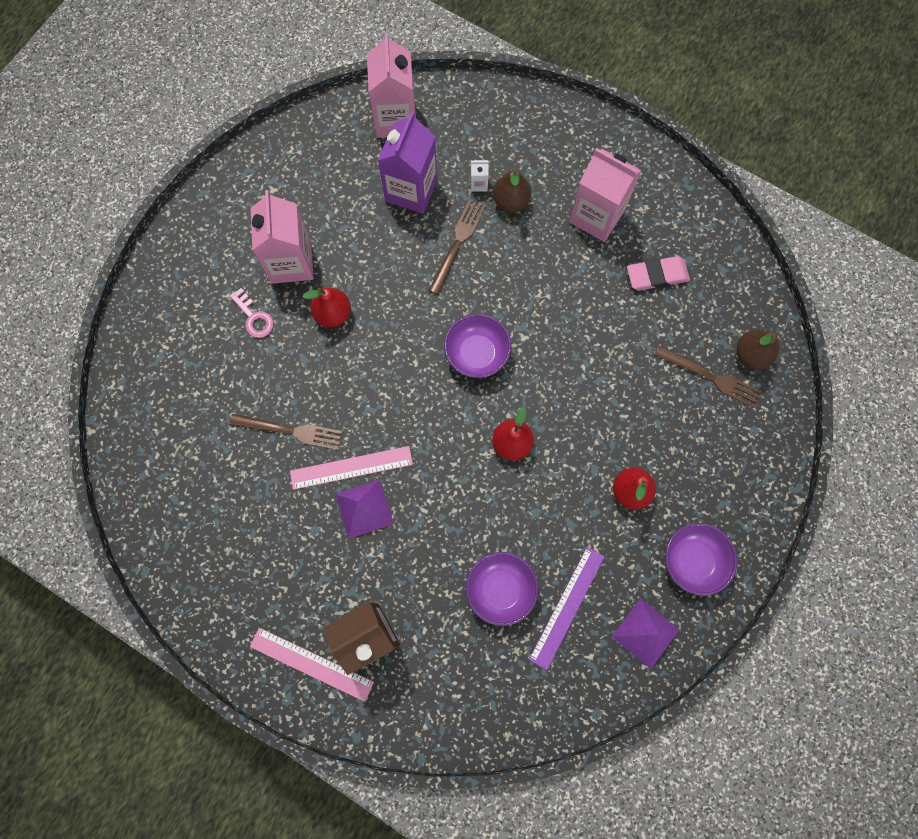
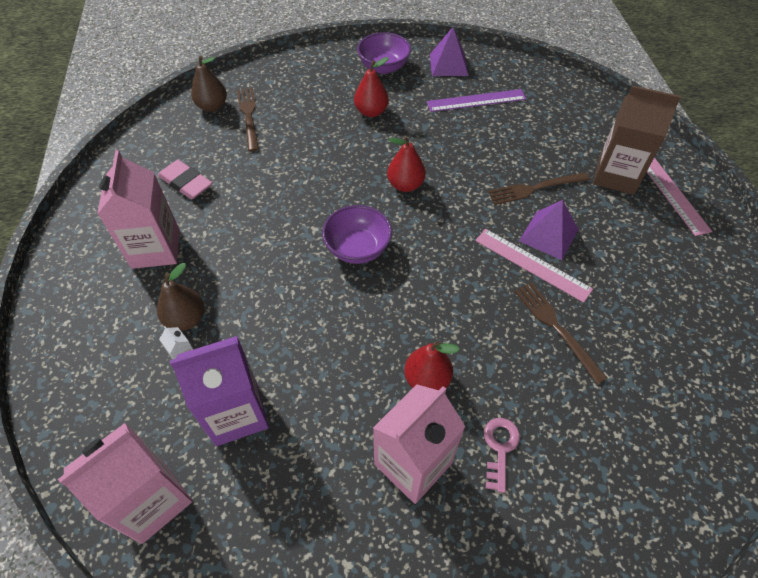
camera: 130 degrees left, 20 degrees down
(457, 243) = (265, 331): brown fork -> brown fork (534, 189)
(500, 589) = (505, 133): purple bowl -> none

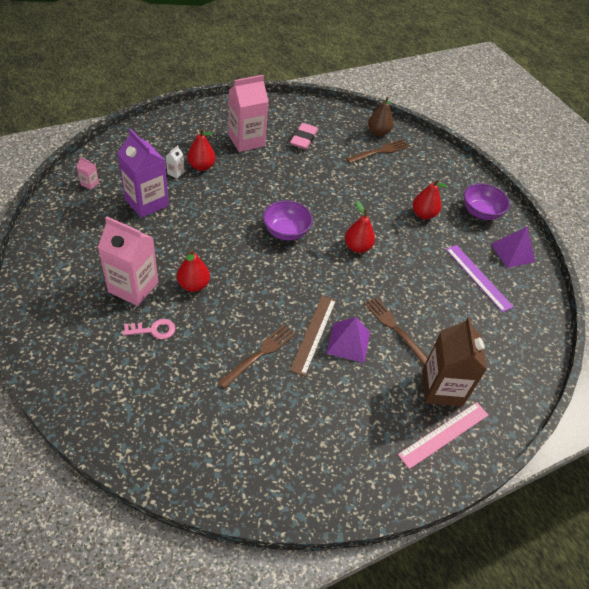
camera: 65 degrees right, 5 degrees down
(152, 500) = (90, 184): pink carton -> pink carton, size x0.40
(186, 319) = (201, 166): brown pear -> red pear
(532, 264) = (313, 334): pink ruler -> brown ruler

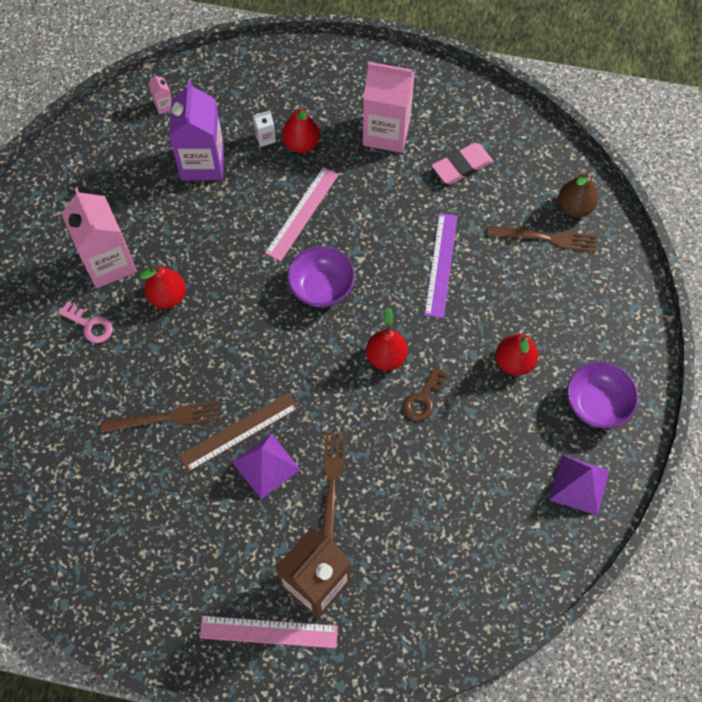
camera: 45 degrees right, 15 degrees up
(236, 200) = (302, 213): none -> pink ruler
(397, 256) = (423, 398): none -> brown key
(478, 277) = (497, 487): purple ruler -> purple ruler (441, 264)

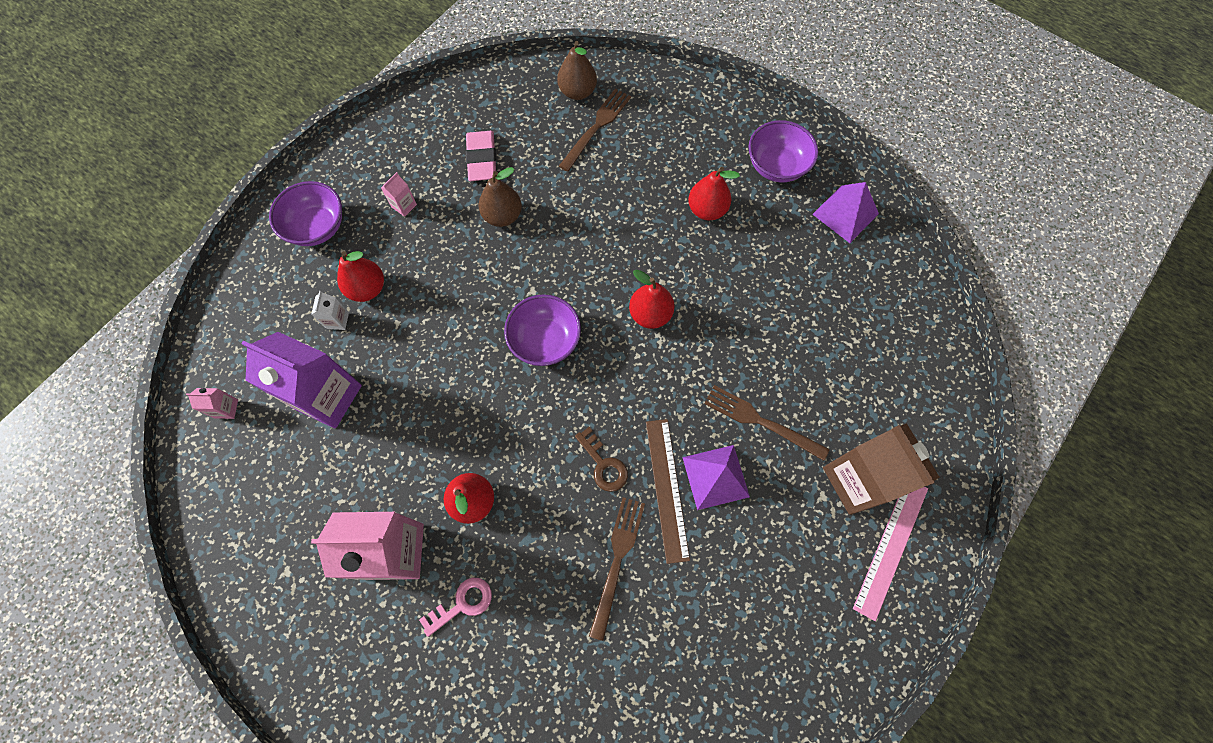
camera: 65 degrees left, 5 degrees up
(302, 213) = (450, 322): pink ruler -> none
(335, 85) = (317, 227): none -> purple bowl
(386, 133) = (404, 206): pink carton -> pink carton, size x0.40
(417, 206) = (502, 216): none -> brown pear
(423, 398) = (708, 301): brown key -> brown key (603, 464)
(441, 264) = (577, 223): purple ruler -> none

